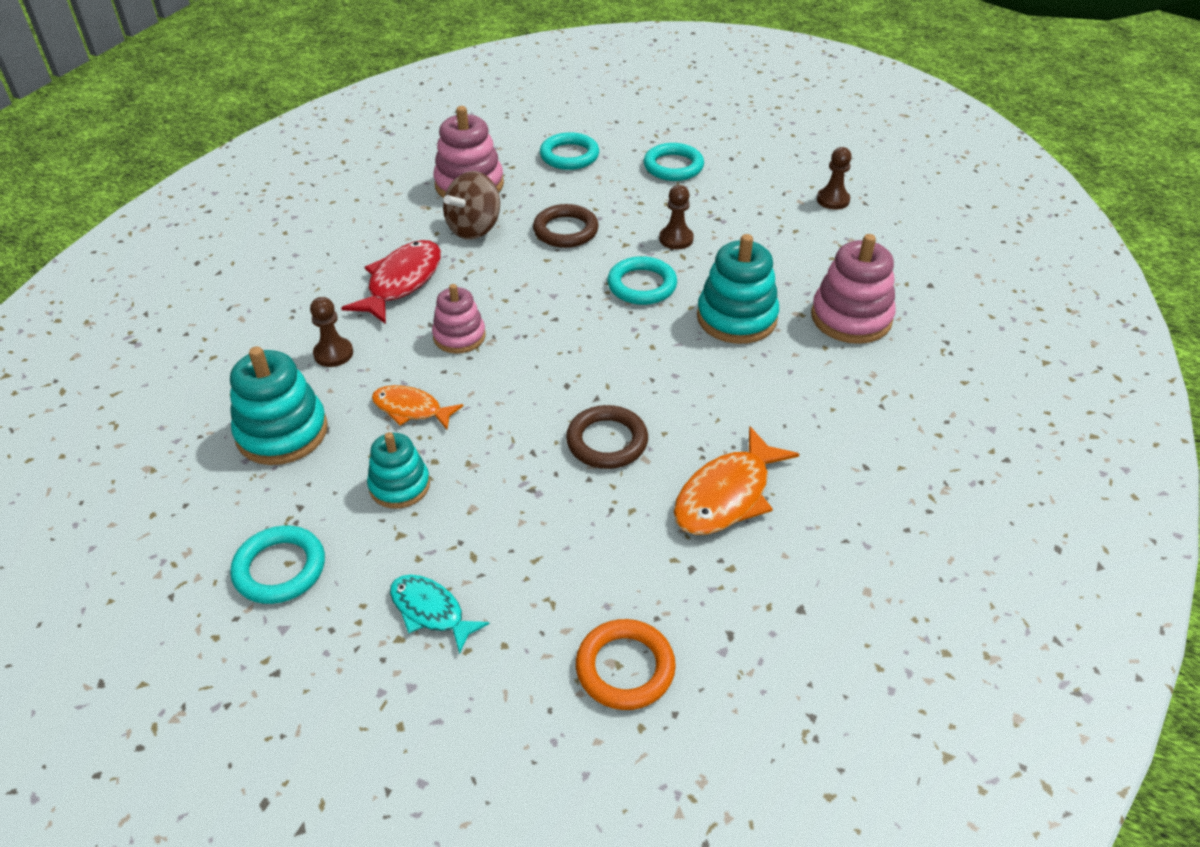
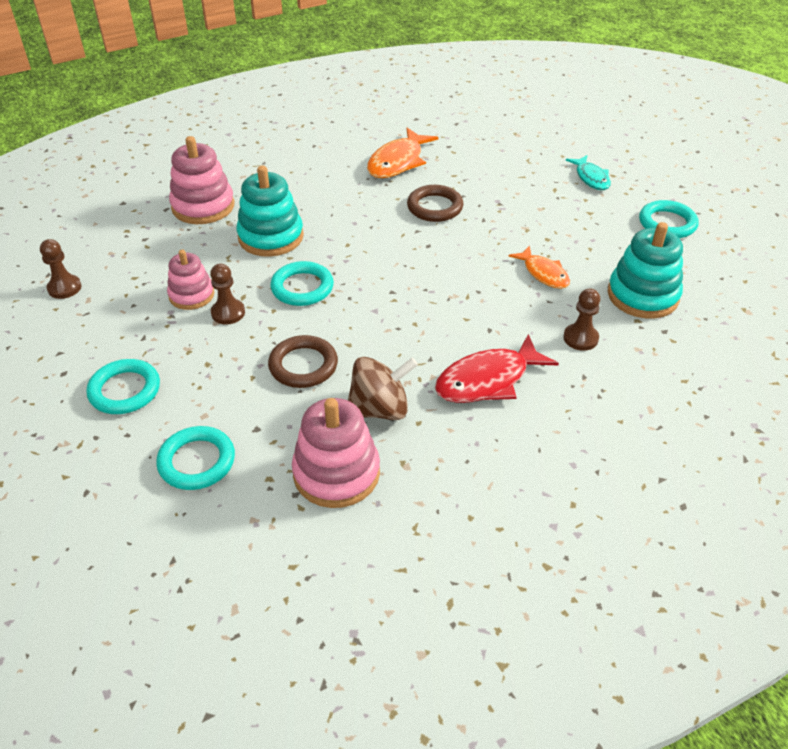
camera: 145 degrees left, 0 degrees up
(399, 485) = (577, 234): turquoise stacking toy -> none
(459, 336) = (474, 309): pink stacking toy -> pink stacking toy (191, 295)
(625, 668) = (513, 131): orange ring -> none
(727, 495) = (398, 162): orange fish -> orange fish turned 135 degrees clockwise

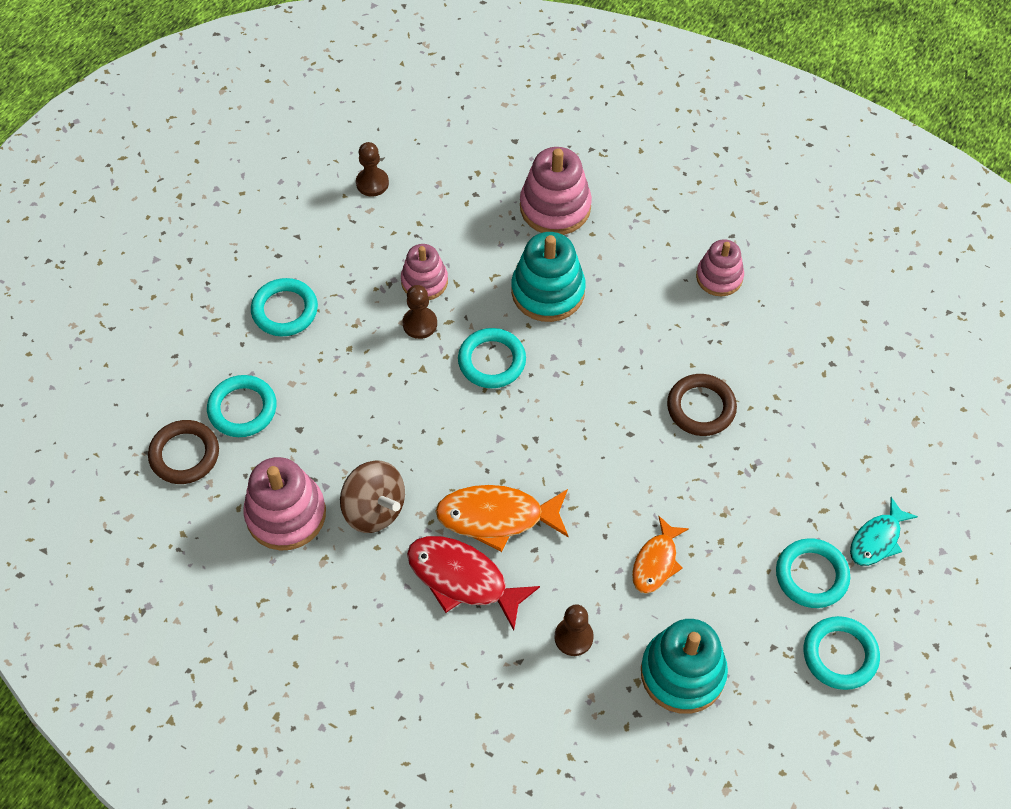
camera: 60 degrees right, 15 degrees up
(303, 365) = (391, 421): brown ring -> brown ring (184, 454)
(340, 162) = (719, 277): none -> pink stacking toy
(398, 162) = (761, 330): orange fish -> orange fish (497, 517)
(600, 212) = (811, 575): none -> turquoise ring

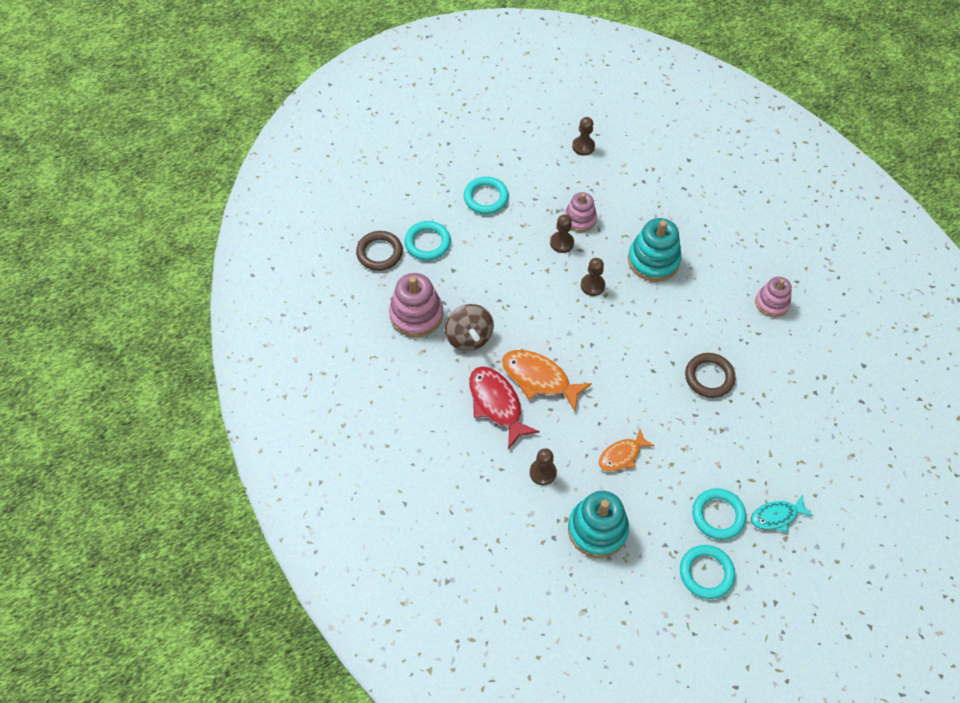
camera: 30 degrees right, 0 degrees up
(492, 361) = (592, 285): turquoise ring -> brown pawn
(555, 207) = (689, 211): pink stacking toy -> none

